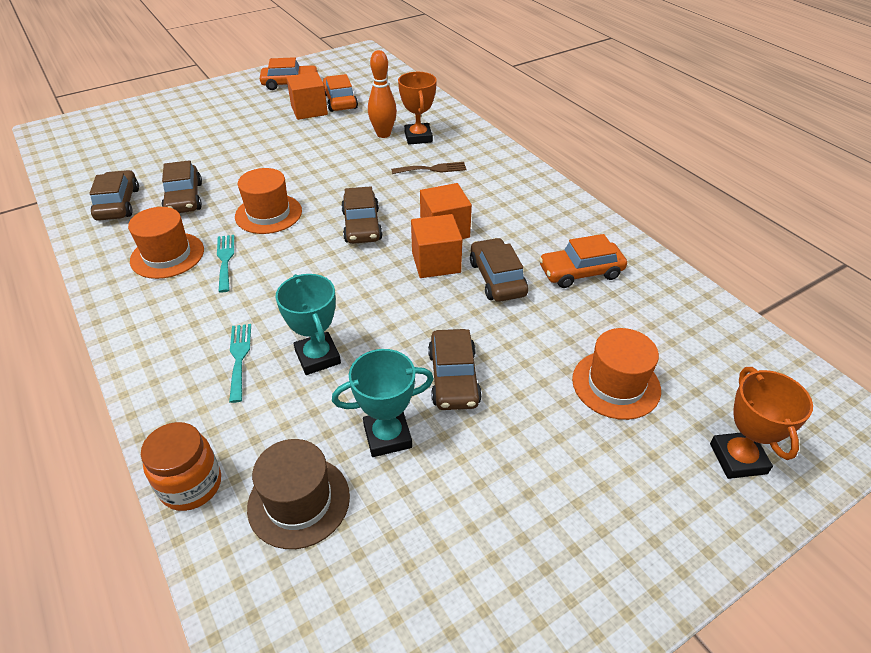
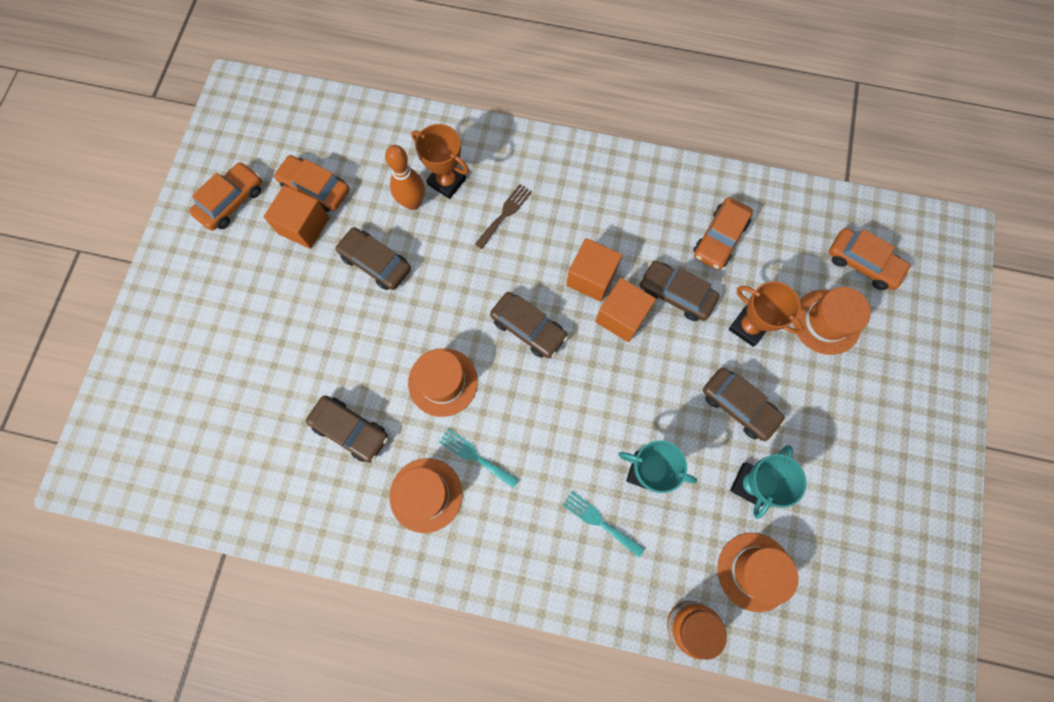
camera: 45 degrees left, 30 degrees up
(118, 204) = (304, 488): brown car -> brown car (375, 263)
(299, 501) = (754, 571): brown hat -> orange hat
(708, 372) = (863, 263): none -> orange car
(738, 458) = (925, 318): orange trophy -> orange trophy (748, 327)

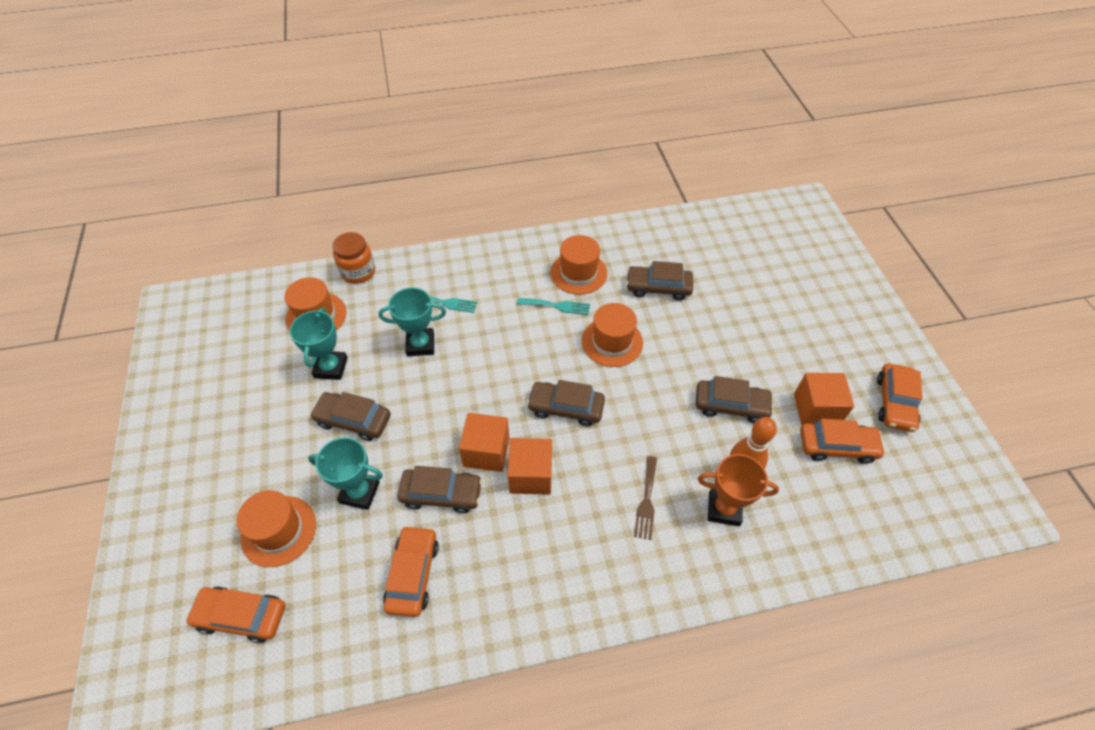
camera: 155 degrees right, 20 degrees down
(748, 327) = (359, 492): orange trophy -> turquoise trophy

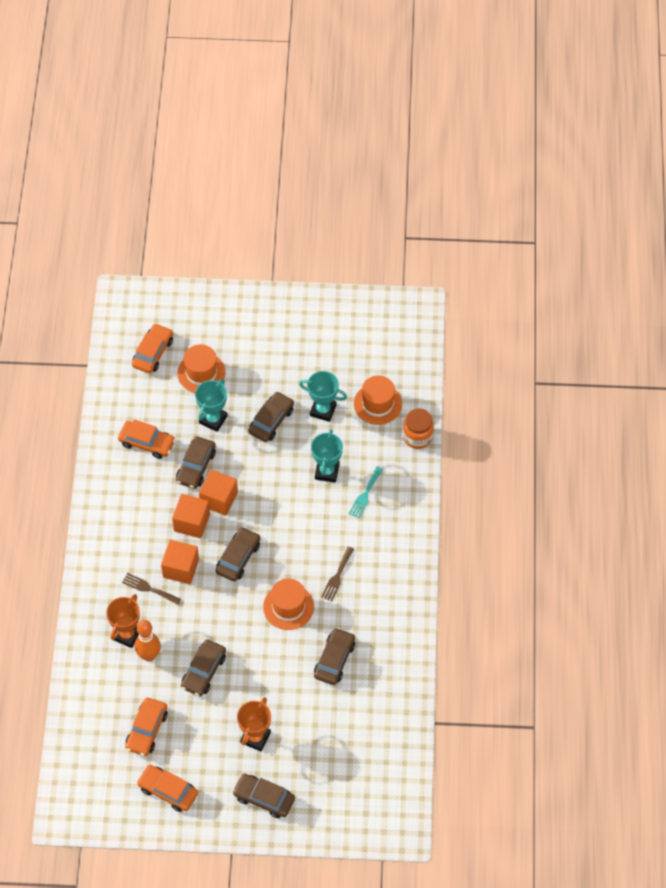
camera: 105 degrees right, 5 degrees up
(557, 306) = (337, 576): turquoise fork -> brown fork
(578, 273) = (369, 602): orange hat -> none
(782, 335) = (255, 737): none -> orange trophy
(816, 409) = (181, 730): orange cube -> orange cube (181, 568)
(844, 312) = (264, 798): none -> brown car

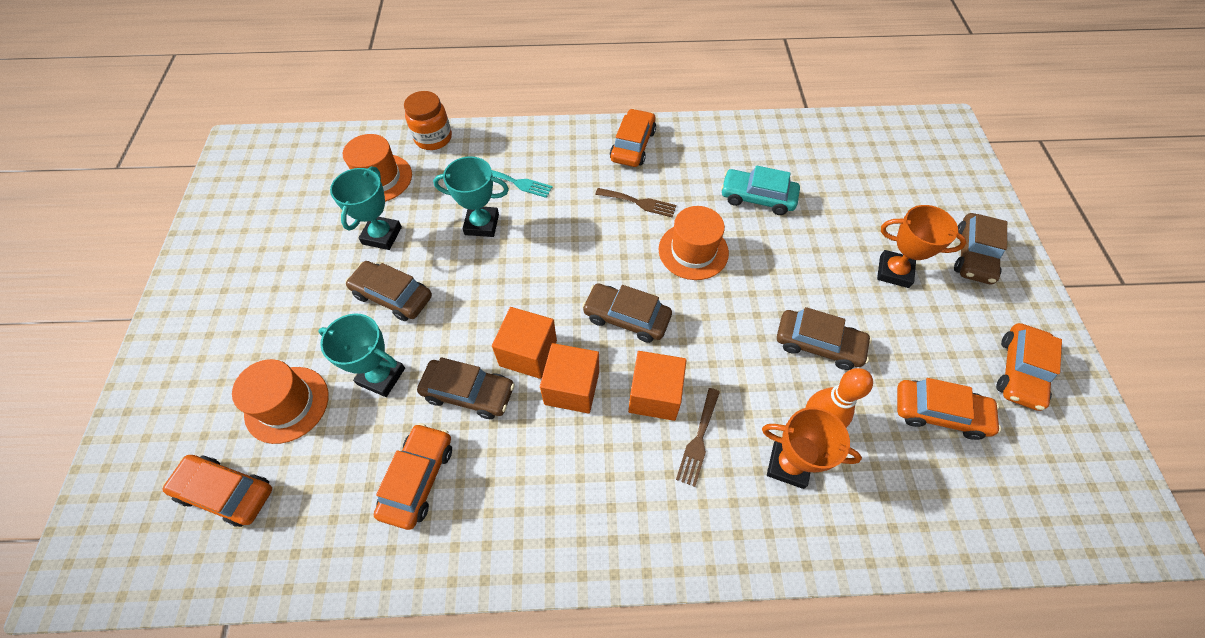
camera: 95 degrees left, 0 degrees up
(334, 660) = (757, 198): brown car -> turquoise car
(398, 578) = (632, 145): none -> orange car

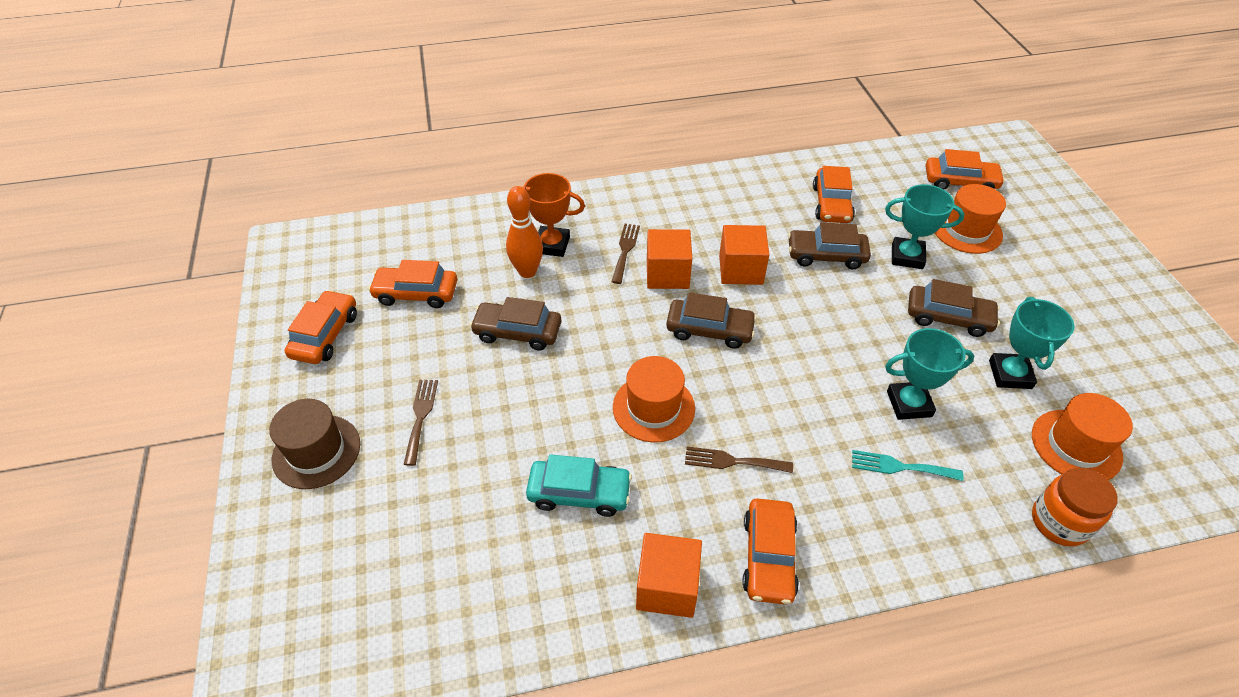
camera: 170 degrees right, 10 degrees down
(528, 353) = (791, 289): orange cube -> orange cube (667, 586)
(894, 272) = (421, 417): orange trophy -> brown fork
(973, 255) = (316, 451): brown car -> brown hat

